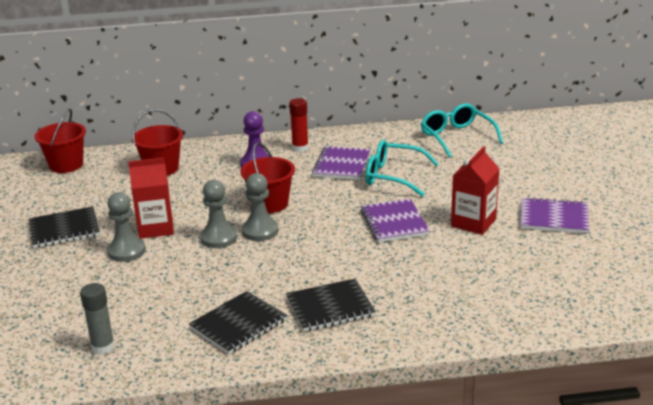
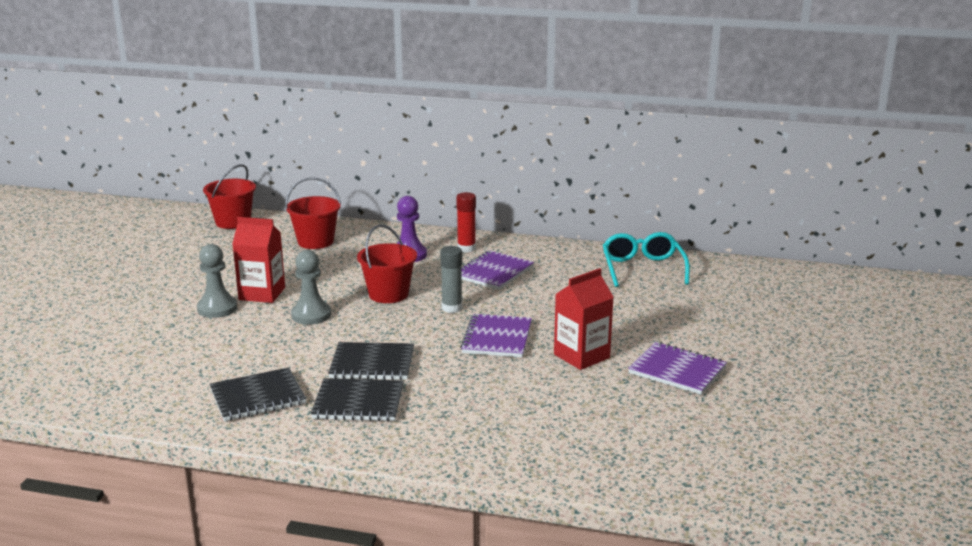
camera: 20 degrees right, 5 degrees down
(64, 229) = (180, 278): black notebook -> black notebook (372, 364)
(103, 347) = (121, 387): grey glue stick -> grey glue stick (452, 308)
(260, 231) = (356, 317): grey pawn -> none
(394, 176) = (538, 294): turquoise glasses -> none

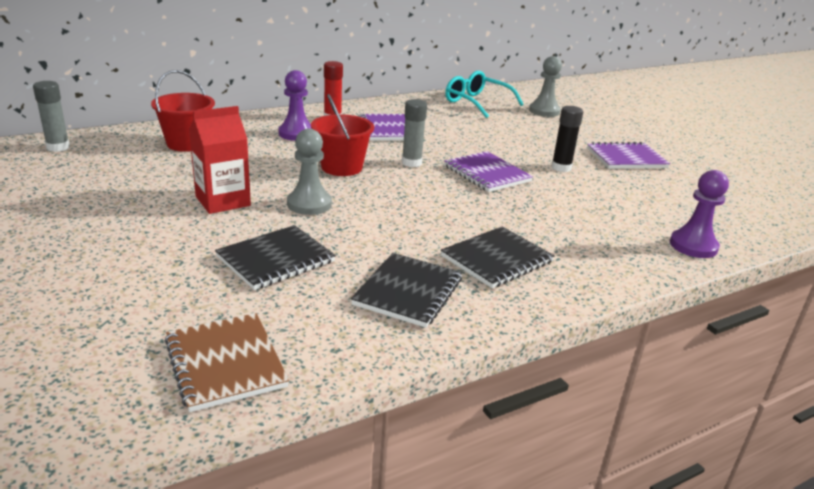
camera: 45 degrees left, 5 degrees up
(98, 390) = (225, 363): none -> brown notebook
(217, 308) = (201, 229): grey pawn -> grey pawn (544, 111)
(233, 222) = (58, 147): red bucket -> grey glue stick
(372, 364) = (442, 225): black notebook -> black notebook (276, 259)
(545, 462) = (693, 246): none -> purple pawn
(581, 356) = (561, 168): red carton -> black glue stick

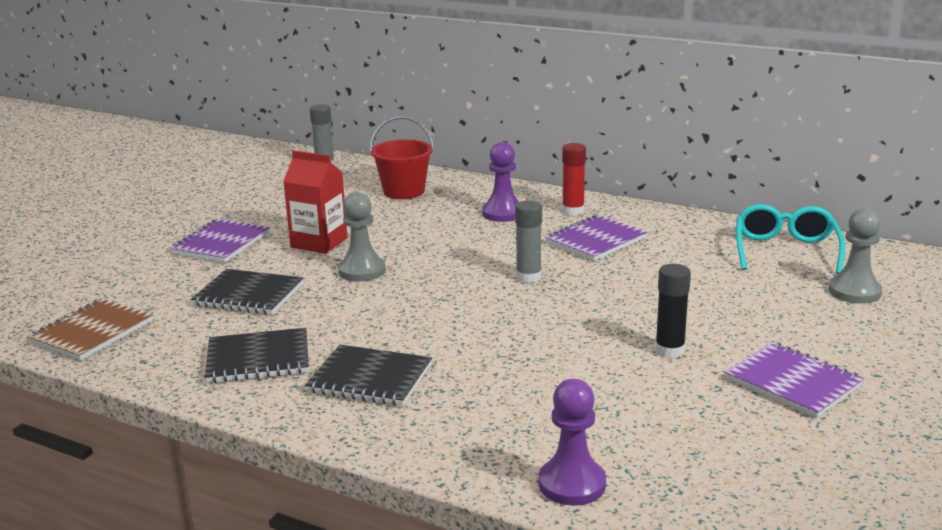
camera: 60 degrees right, 5 degrees down
(341, 167) = (460, 255): red bucket -> none
(487, 174) = (569, 318): purple notebook -> purple notebook (221, 243)

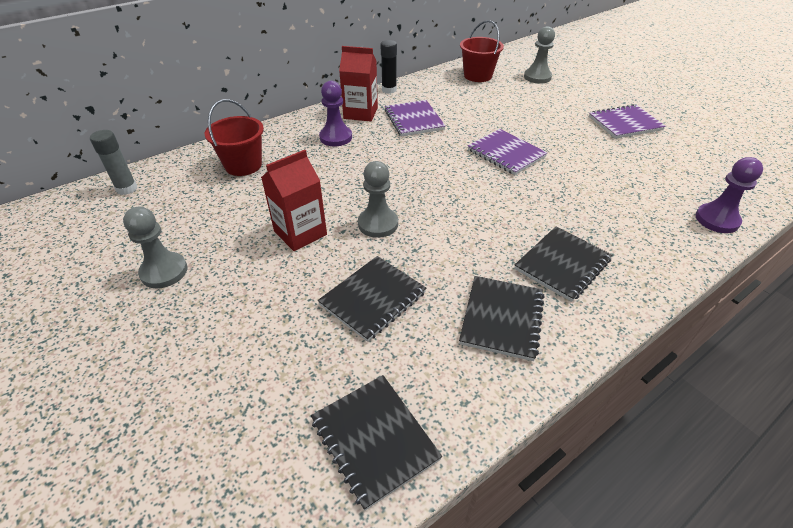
camera: 65 degrees left, 20 degrees up
(92, 332) = (374, 439): brown notebook -> black notebook
(221, 243) = (238, 294): purple notebook -> purple notebook (506, 153)
(230, 211) = (164, 272): none -> grey pawn
(528, 277) = (448, 158): grey glue stick -> none
(573, 211) = (360, 113): red glue stick -> red carton
(669, 351) = (575, 143): black glue stick -> black glue stick (389, 90)
(785, 251) = (478, 76): turquoise glasses -> red bucket

